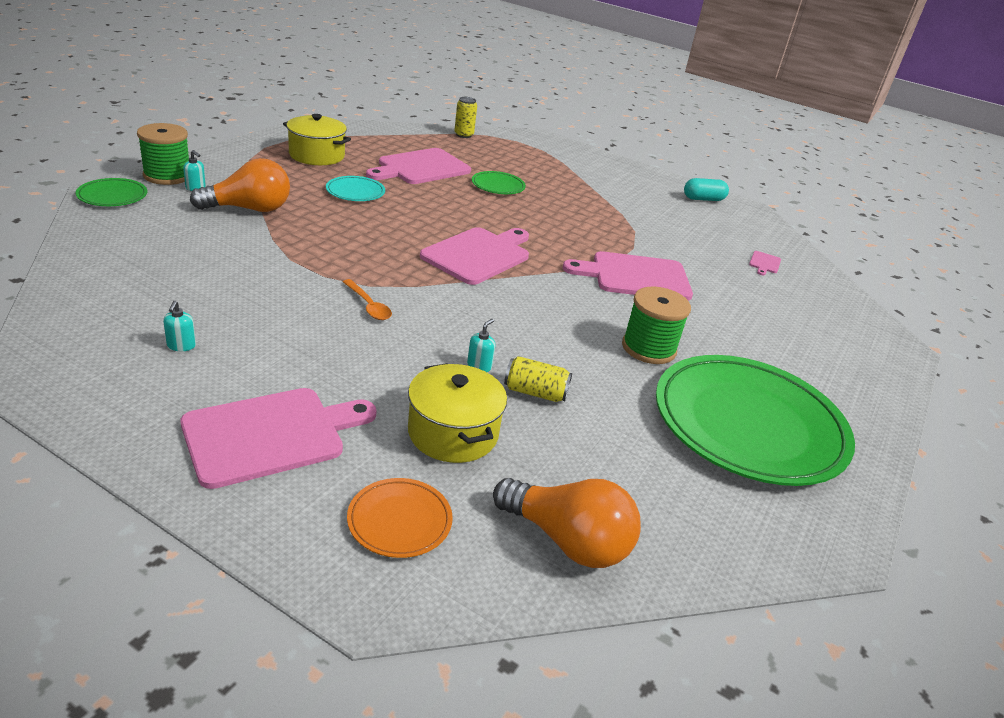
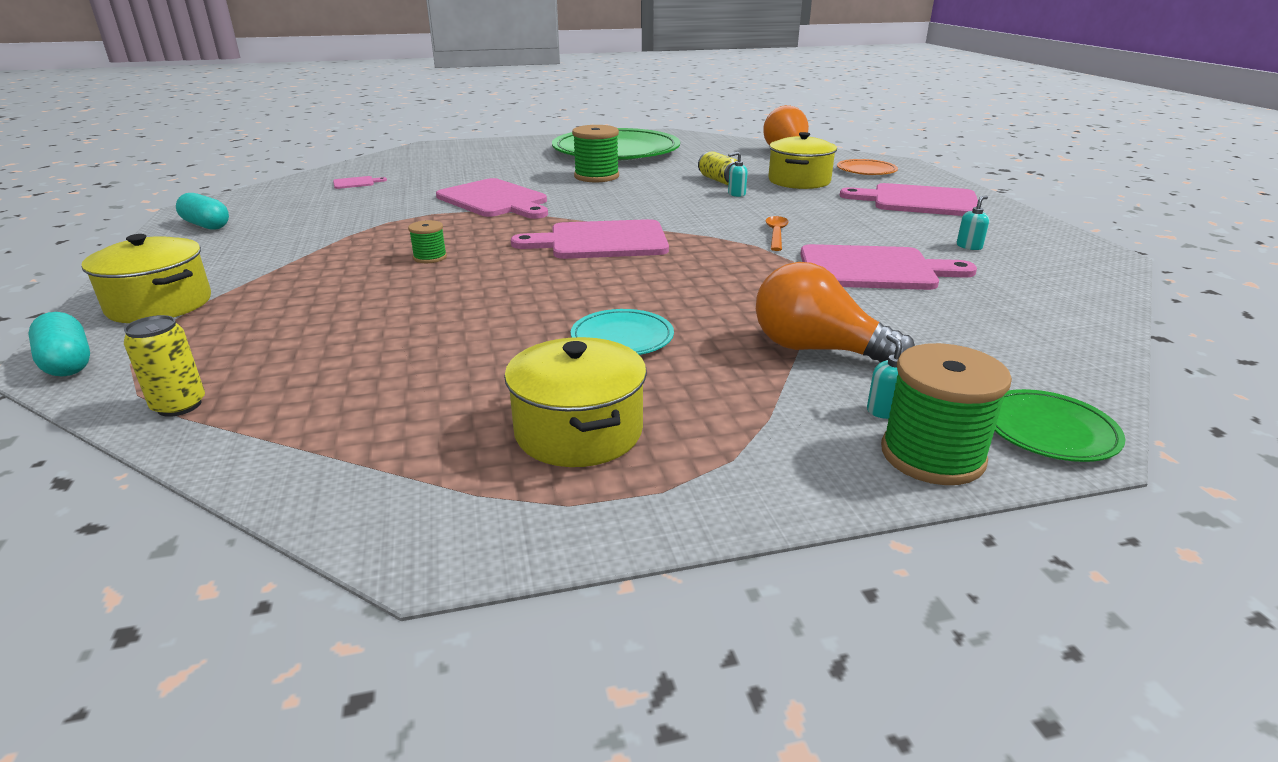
camera: 130 degrees left, 5 degrees down
(421, 168) = (440, 352): pink cutting board -> pink cutting board (873, 269)
(498, 186) = (398, 296): green plate -> none
(535, 136) = (67, 363): none -> turquoise capsule
(541, 211) = (430, 257): none -> green spool
(576, 159) = (159, 304): none -> yellow pot

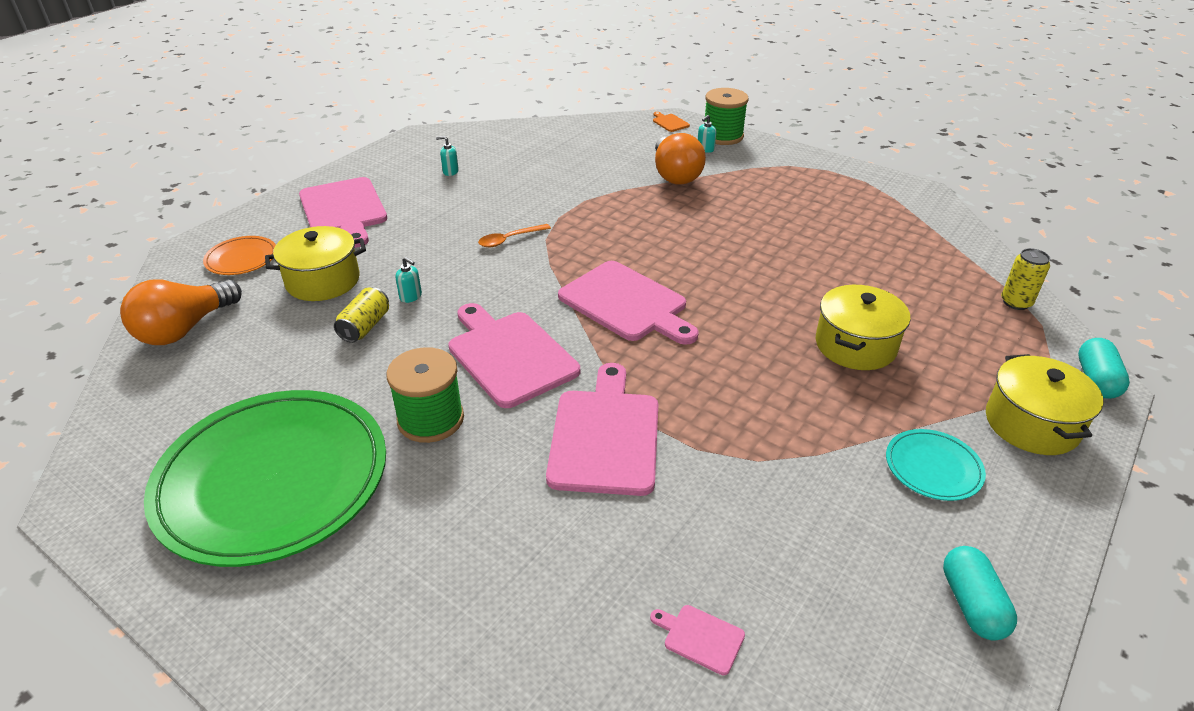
camera: 130 degrees left, 10 degrees up
(430, 257) = (775, 363): green spool -> none
(578, 431) = (831, 198): yellow pot -> yellow pot (855, 345)
(622, 337) = (748, 224): turquoise plate -> turquoise plate (933, 468)
(873, 269) = (538, 189): pink cutting board -> pink cutting board (509, 355)
(1049, 430) = (669, 122): green plate -> orange cutting board

